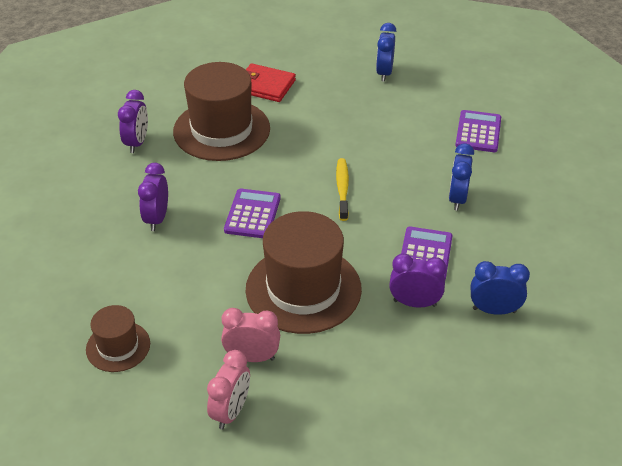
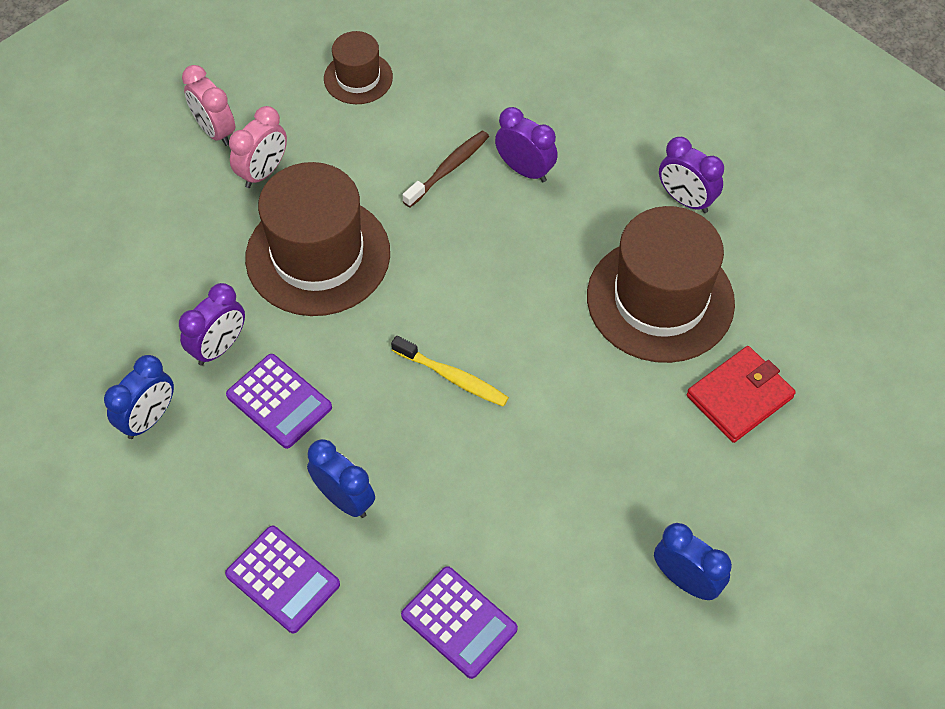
camera: 120 degrees right, 15 degrees up
(180, 256) = (449, 168): none -> brown toothbrush
(252, 214) = (470, 262): purple calculator -> purple calculator (283, 579)

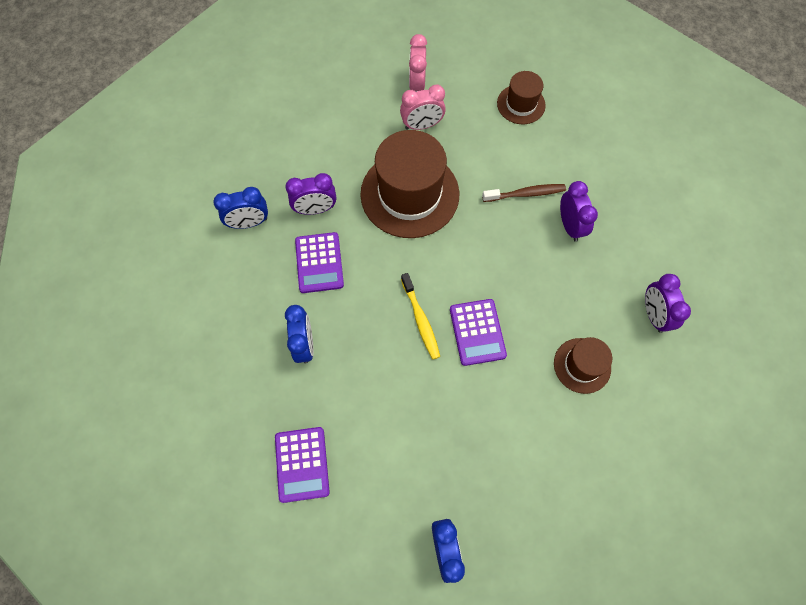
camera: 40 degrees right, 10 degrees up
(283, 579) = (237, 364): purple calculator -> purple calculator (477, 332)
(660, 299) = (582, 365): brown hat -> brown hat, size x0.52
(739, 397) = (577, 464): red wallet -> none

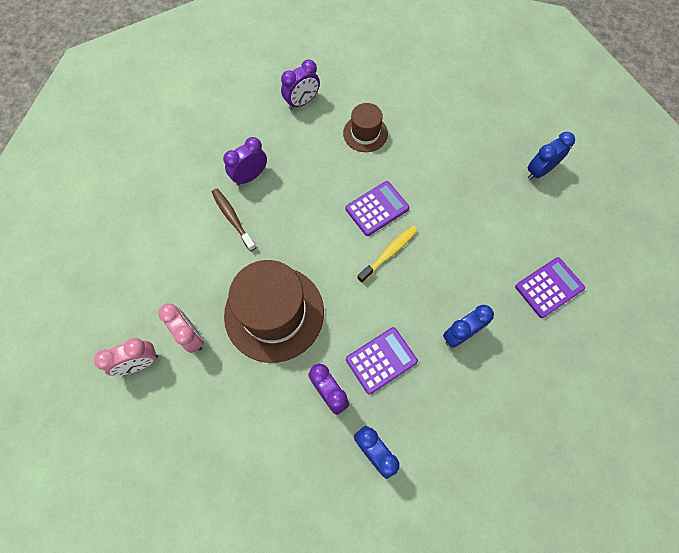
camera: 115 degrees left, 0 degrees up
(521, 104) = (133, 256): brown hat -> none

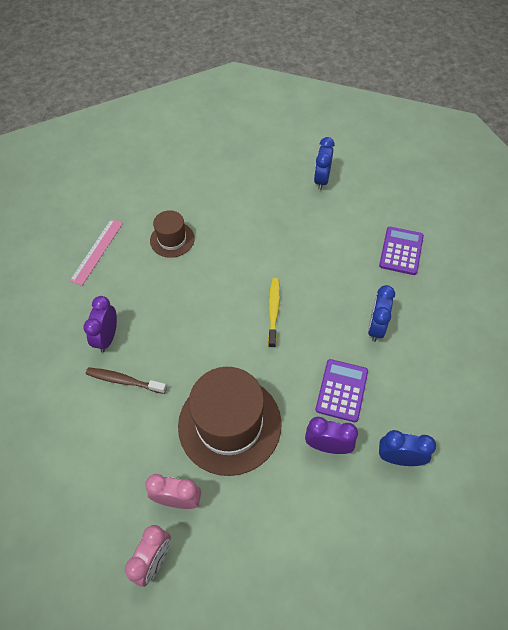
camera: 40 degrees left, 10 degrees down
(302, 102) = (97, 251): purple clock -> pink ruler
(377, 209) = (234, 287): purple calculator -> none

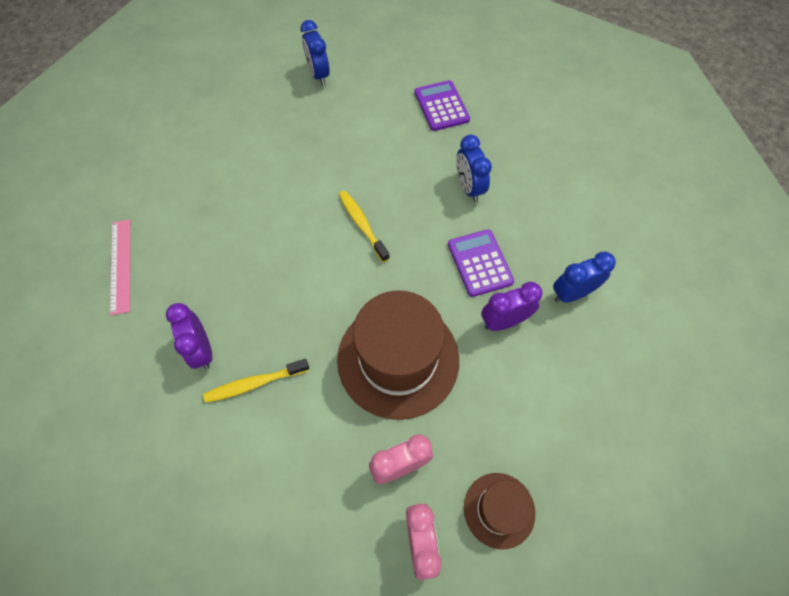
camera: 35 degrees left, 5 degrees up
(124, 381) = (254, 383): brown toothbrush -> yellow toothbrush
(172, 239) = (201, 209): brown hat -> brown hat (499, 510)

